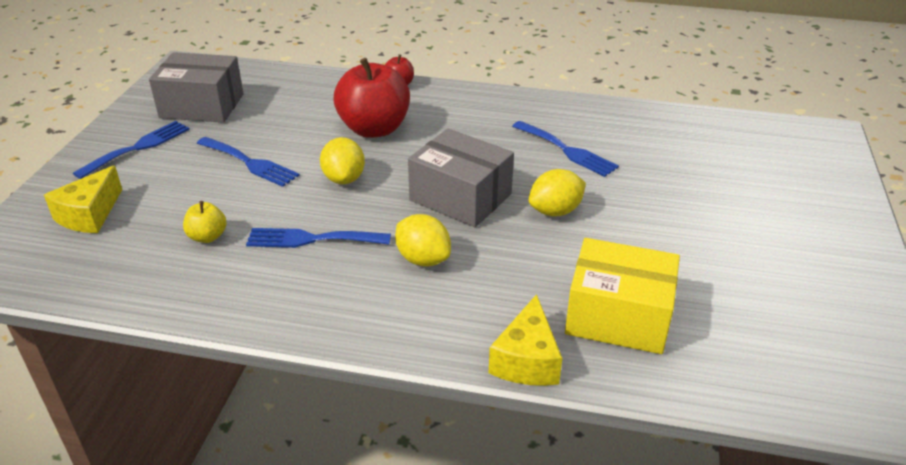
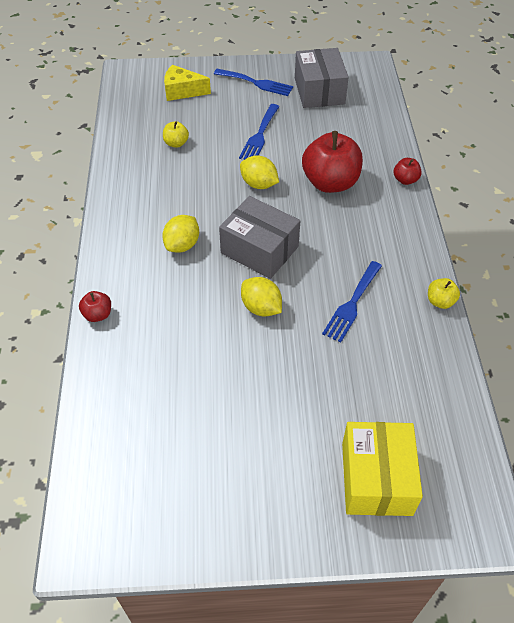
camera: 75 degrees right, 15 degrees up
(311, 239) = (187, 187): blue fork -> none
(344, 179) = (259, 184): yellow lemon -> yellow lemon turned 60 degrees clockwise
(460, 197) = (259, 250): grey box -> grey box turned 75 degrees counterclockwise
(526, 360) = (98, 314): yellow cheese -> red apple
(578, 102) = (440, 301): none -> yellow apple
(618, 316) = (149, 359): yellow box -> yellow box (376, 478)

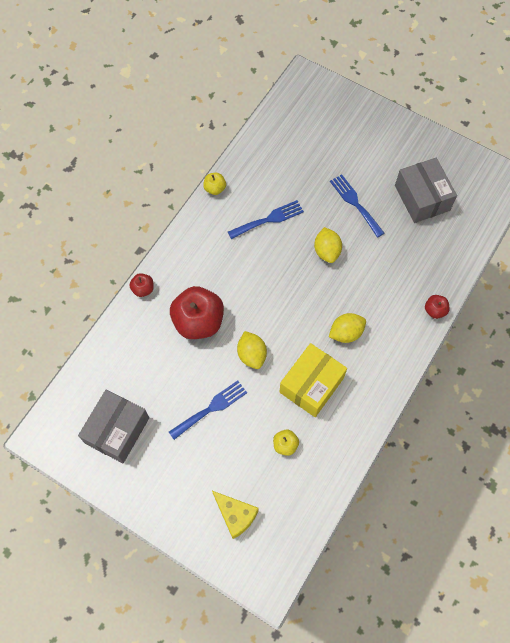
camera: 145 degrees left, 15 degrees up
(256, 83) = (161, 480): blue fork -> blue fork (355, 203)
(259, 250) = (295, 295): grey box -> grey box (422, 198)
(376, 478) = (339, 124): yellow box -> yellow box (311, 385)

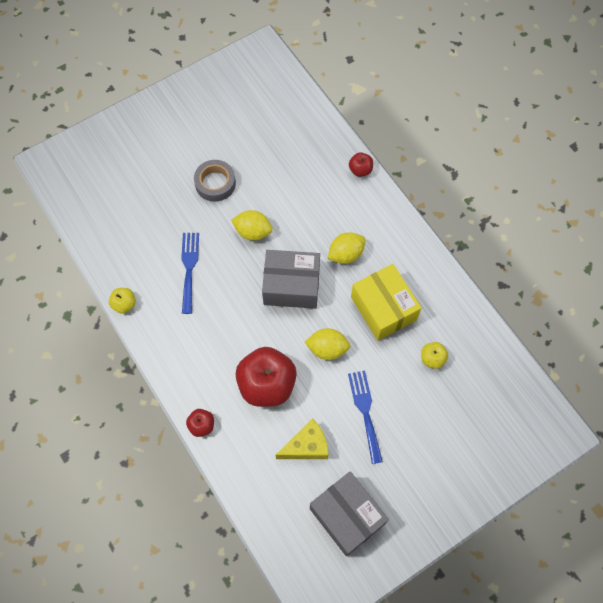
camera: 65 degrees left, 0 degrees up
(235, 515) = (482, 434): yellow cheese -> yellow cheese (307, 446)
(346, 333) = (346, 254): yellow lemon -> yellow lemon turned 60 degrees clockwise
(355, 203) = (215, 183): blue fork -> grey tape
(422, 198) = (242, 125): grey box -> grey box (291, 286)

